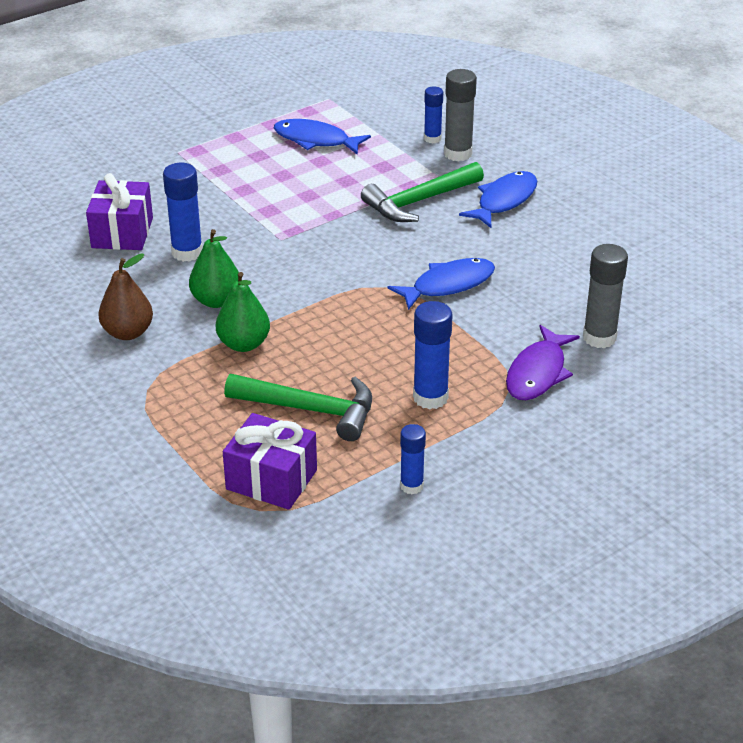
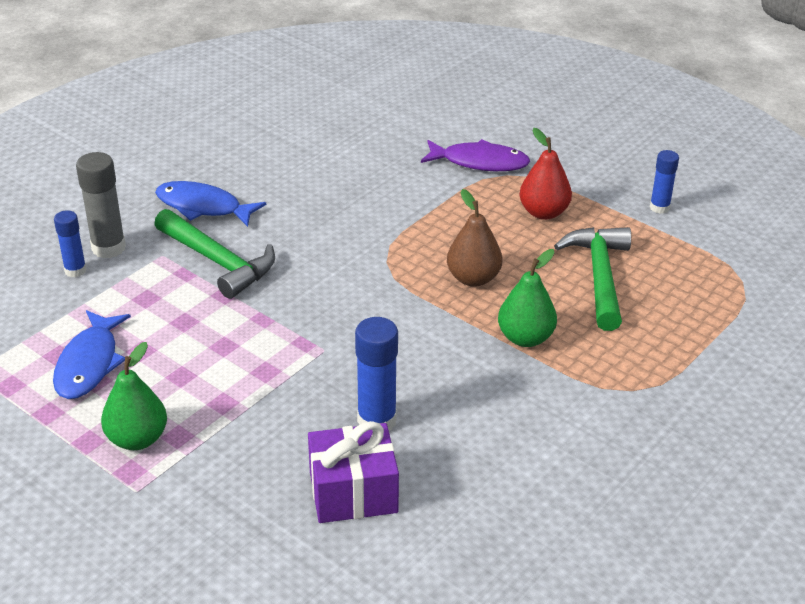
camera: 105 degrees left, 0 degrees up
(128, 332) = (549, 430): brown pear -> brown pear (473, 278)
(216, 301) = (461, 374): green pear -> green pear (137, 439)
(271, 479) = (703, 281): purple gift -> none
(430, 397) = (543, 212): blue glue stick -> red pear
(448, 285) = (369, 224): blue fish -> none
(599, 338) = (415, 137): grey glue stick -> none

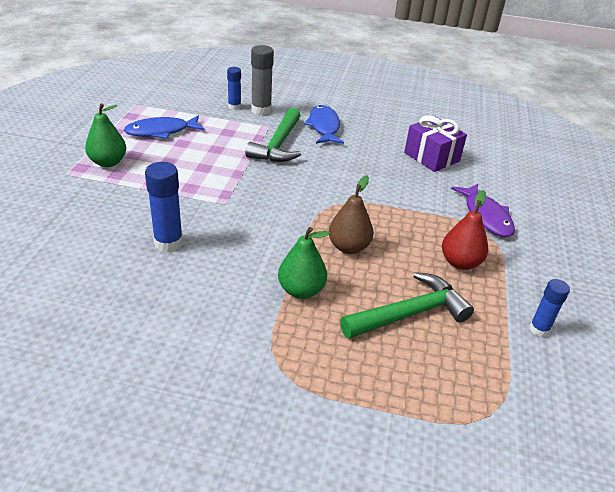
camera: 60 degrees right, 0 degrees up
(353, 492) = (95, 251): purple gift -> purple gift (431, 157)

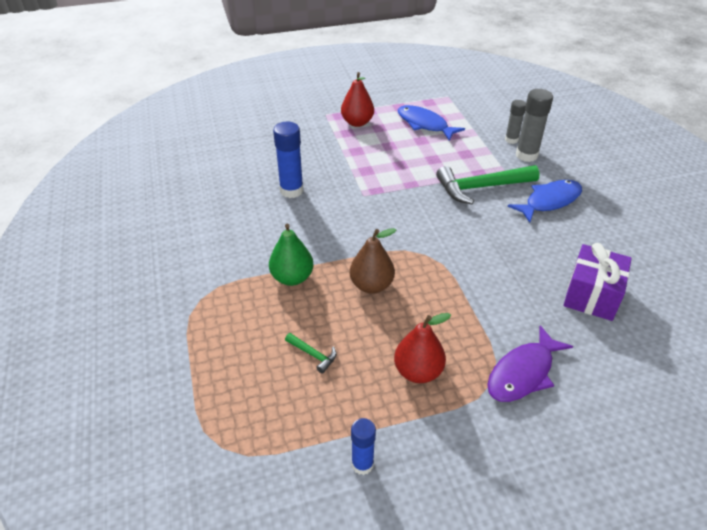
camera: 65 degrees right, 5 degrees up
(108, 162) = (357, 122): green pear -> red pear
(234, 106) = (511, 140): blue glue stick -> grey glue stick
(409, 313) = (313, 354): green hammer -> green hammer, size x0.44

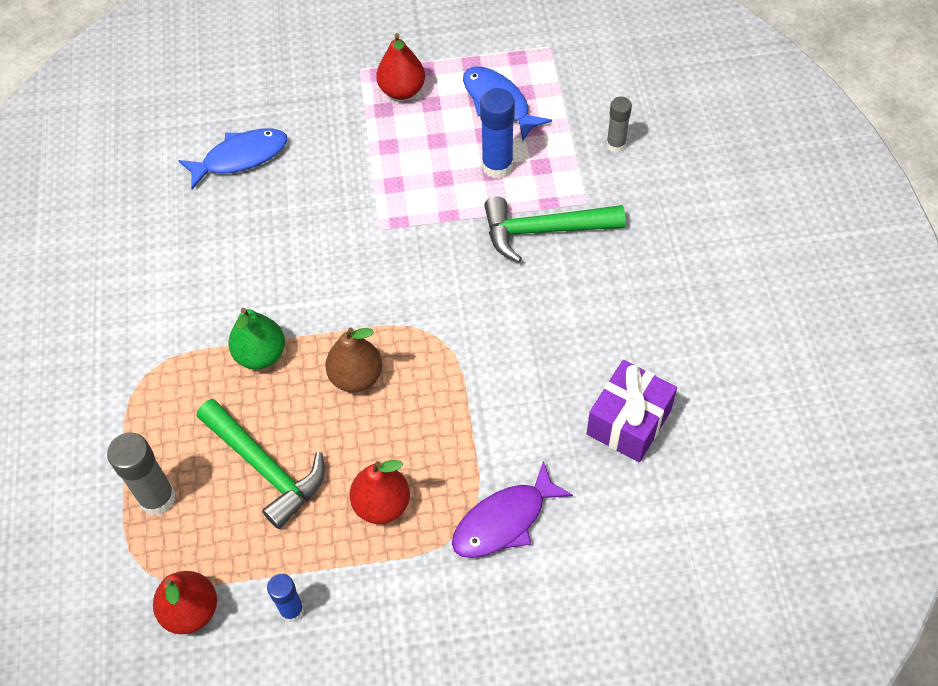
camera: 10 degrees right, 15 degrees up
(269, 476) = (191, 611): none -> red pear
(291, 190) = (285, 211): blue glue stick -> blue glue stick (497, 166)
(313, 354) = (265, 467): green hammer -> green hammer, size x2.27
(526, 155) = (627, 177): grey glue stick -> grey glue stick (157, 498)
(549, 201) = (630, 264): blue fish -> blue fish (240, 158)

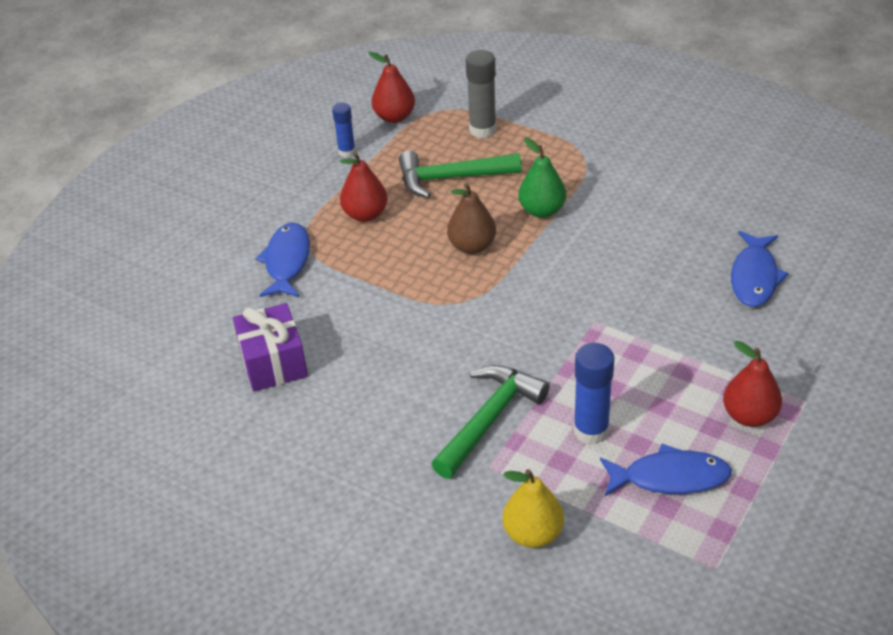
camera: 130 degrees right, 15 degrees down
(504, 520) = (287, 261): purple fish -> blue fish
(616, 144) = (533, 533): grey glue stick -> yellow pear

